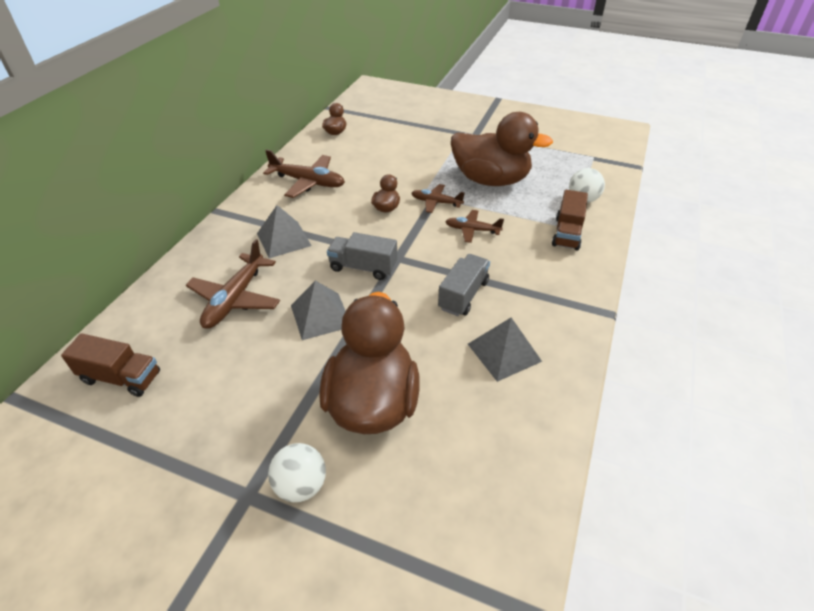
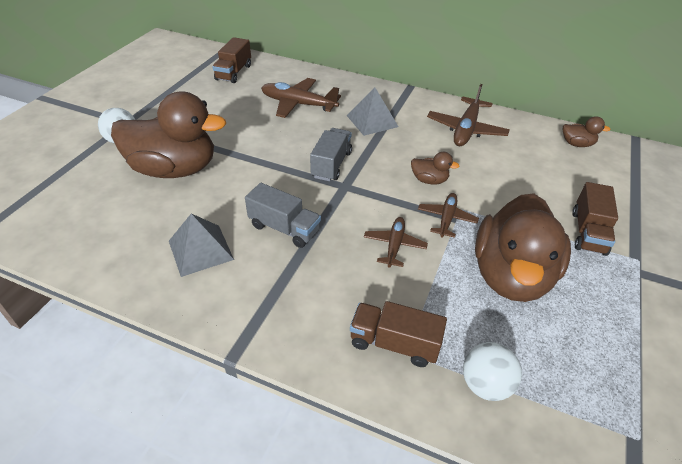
camera: 90 degrees right, 0 degrees up
(320, 315) = (272, 143): grey pyramid -> none
(441, 145) = (588, 232): none -> brown truck

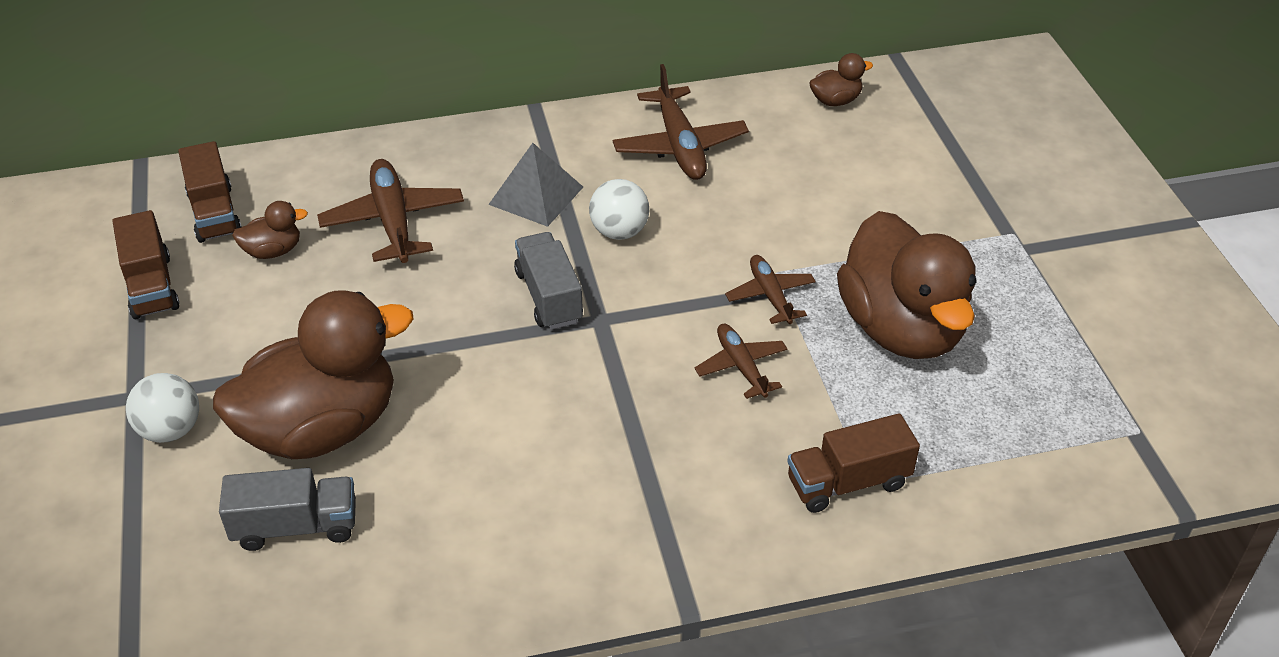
camera: 35 degrees left, 0 degrees up
(201, 250) = (502, 516): grey pyramid -> none
(284, 228) = (582, 423): grey truck -> grey truck (296, 526)
(298, 104) = (393, 221): brown plane -> brown plane turned 90 degrees clockwise
(429, 180) = (701, 251): brown duck -> brown duck (273, 251)
(485, 384) = (972, 467): white ball -> white ball (619, 232)
(588, 232) = (939, 226): brown truck -> brown truck (151, 286)

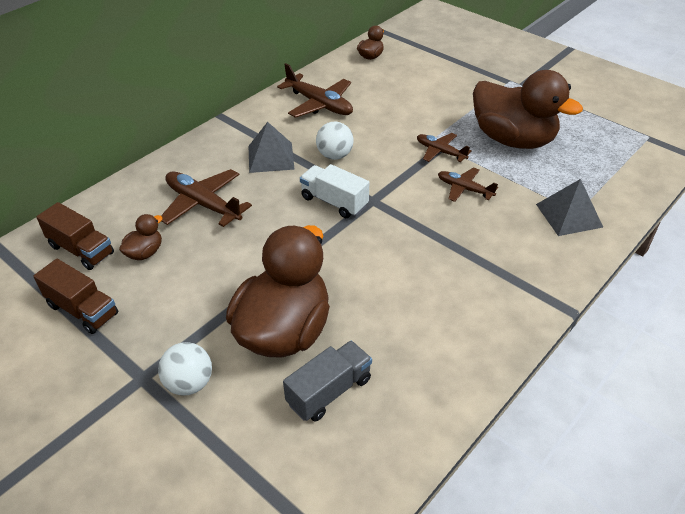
camera: 35 degrees left, 0 degrees up
(549, 297) = (334, 202): grey truck -> white truck
(848, 482) = (569, 215): brown truck -> grey pyramid

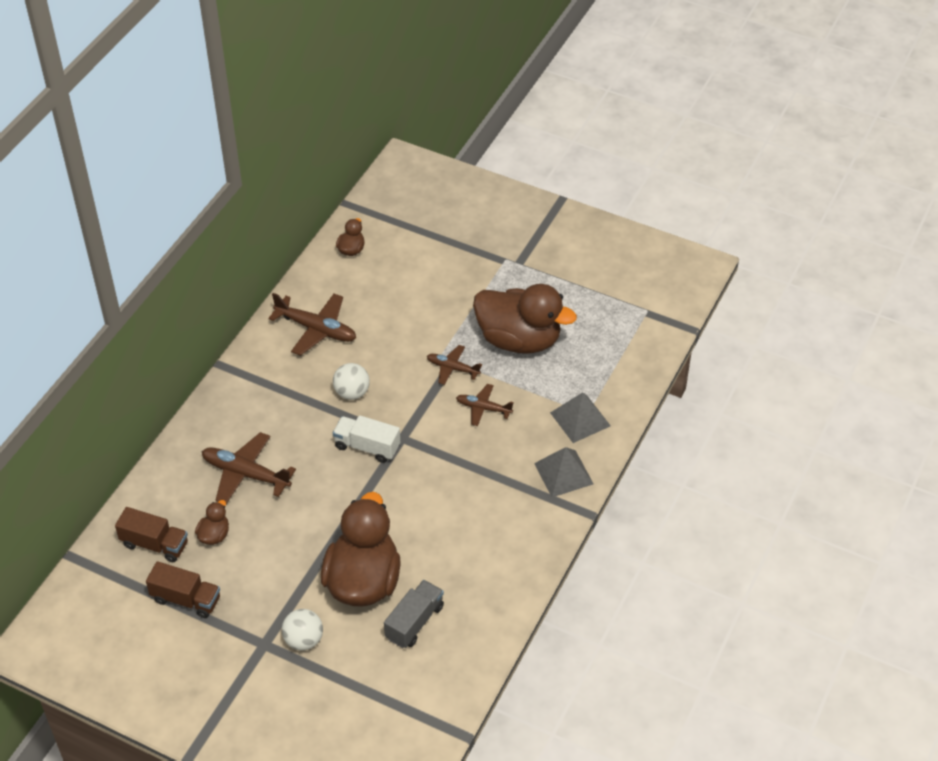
camera: 15 degrees left, 5 degrees up
(271, 157) = (290, 407): grey pyramid -> grey pyramid (563, 473)

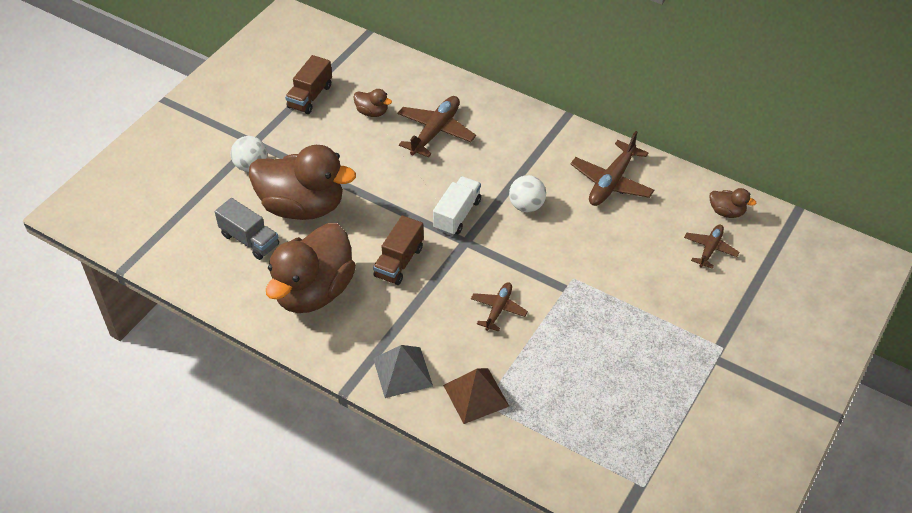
camera: 95 degrees right, 0 degrees up
(155, 544) = (369, 78): brown truck -> brown truck (399, 262)
(452, 368) = (555, 287): brown plane -> brown plane (710, 249)
(519, 340) = (595, 349): brown duck -> brown duck (314, 291)
(580, 419) = (476, 395): grey pyramid -> brown pyramid

